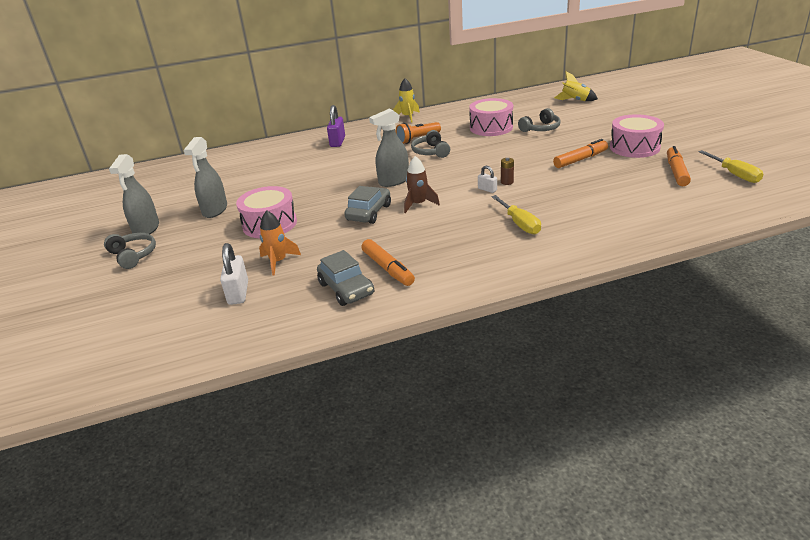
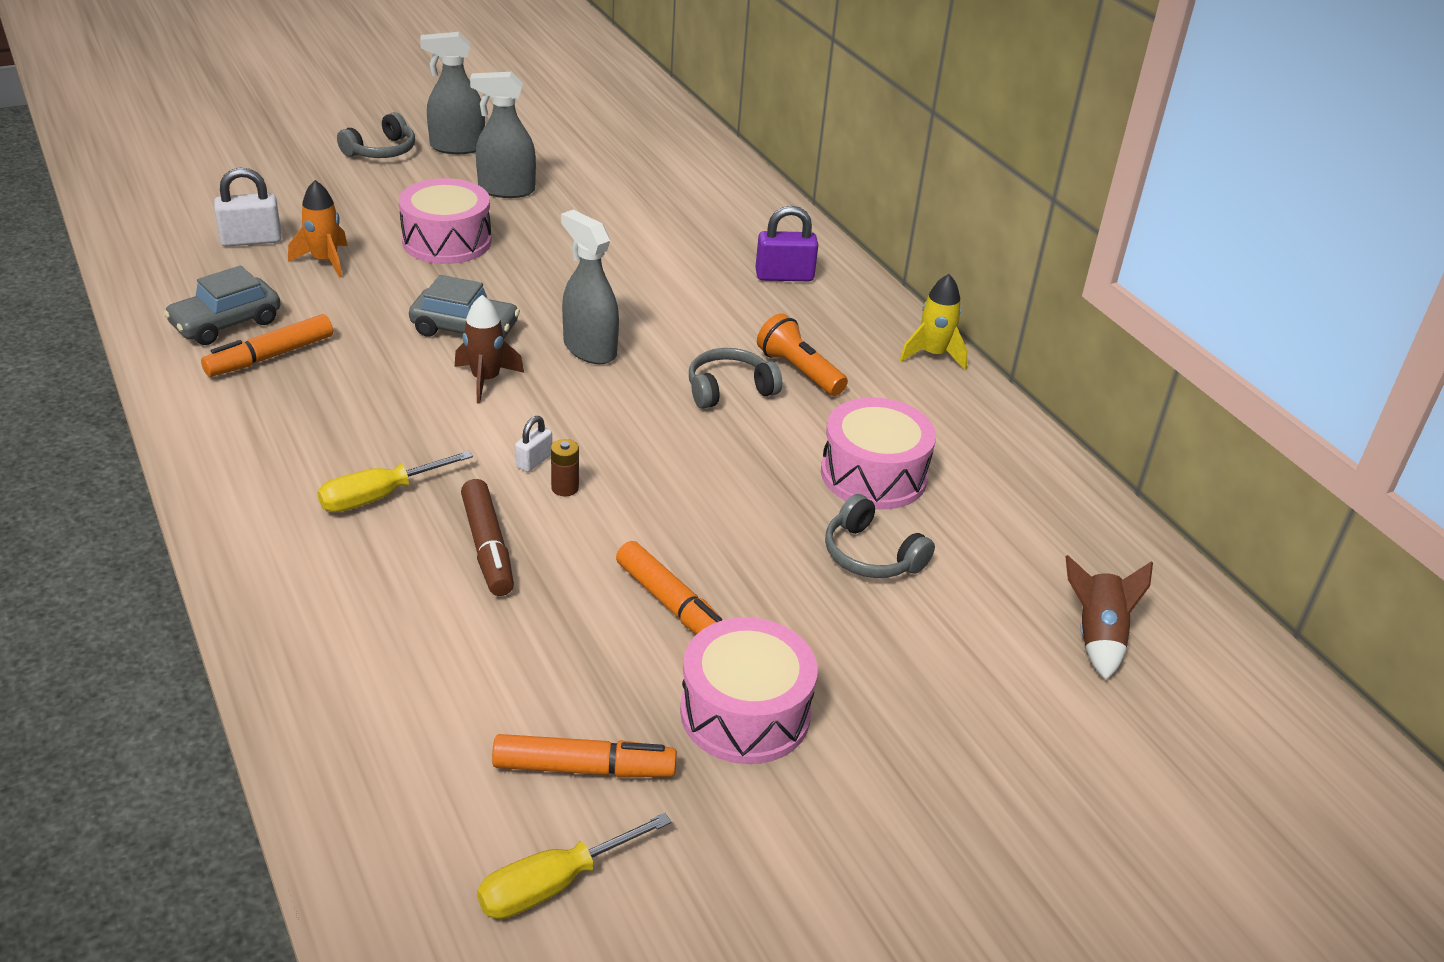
camera: 75 degrees right, 5 degrees up
(553, 196) = (487, 547): none -> brown marker
(575, 100) = (1097, 636): yellow rocket -> brown rocket

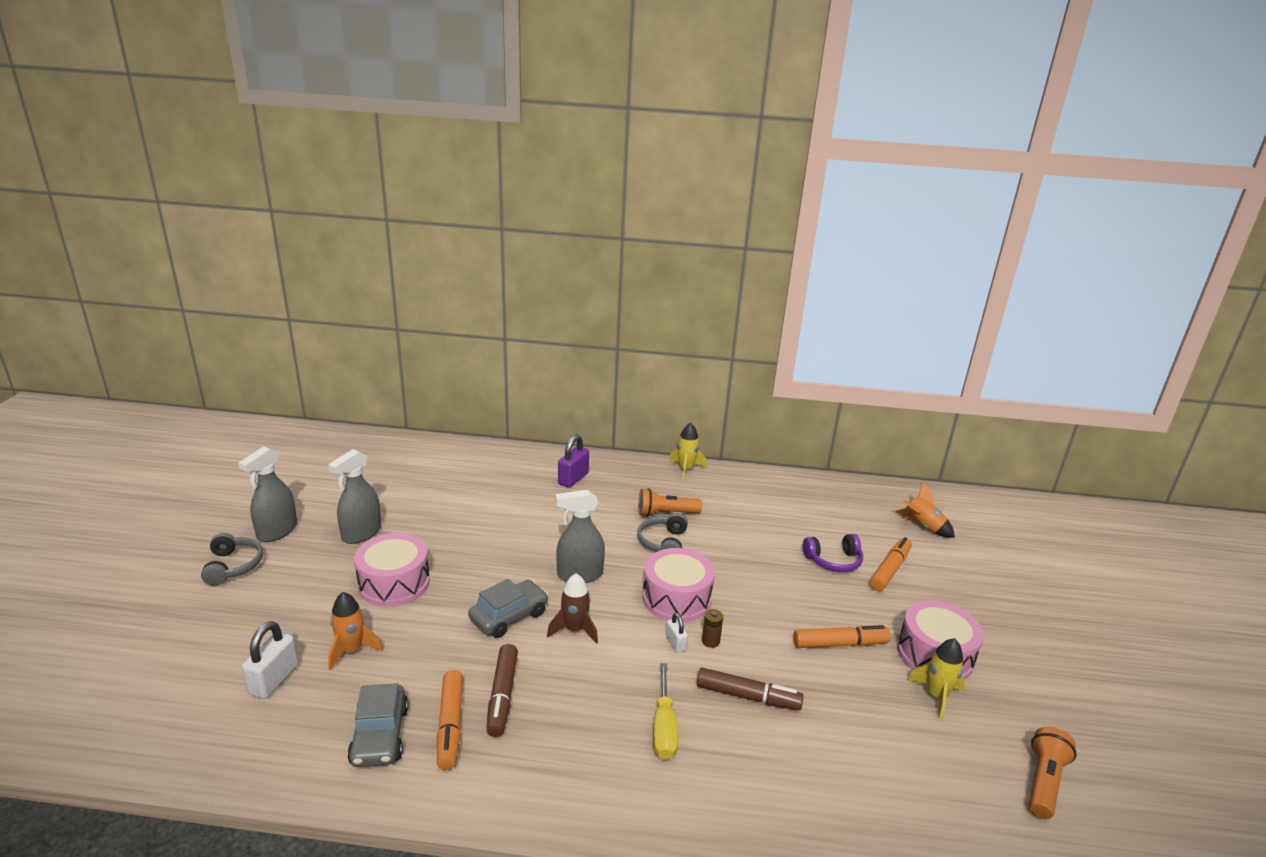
camera: 55 degrees left, 10 degrees down
(337, 371) = (502, 696): none -> brown marker
(554, 884) = (1043, 782): yellow screwdriver -> orange flashlight
(584, 768) = (958, 733): orange marker -> orange marker (890, 570)
(648, 730) = (936, 696): none -> yellow rocket
(871, 555) = (833, 561): grey headphones -> purple headphones
(873, 475) = (771, 531): pink drum -> pink drum (676, 598)
(1097, 636) = (922, 527): brown rocket -> orange rocket

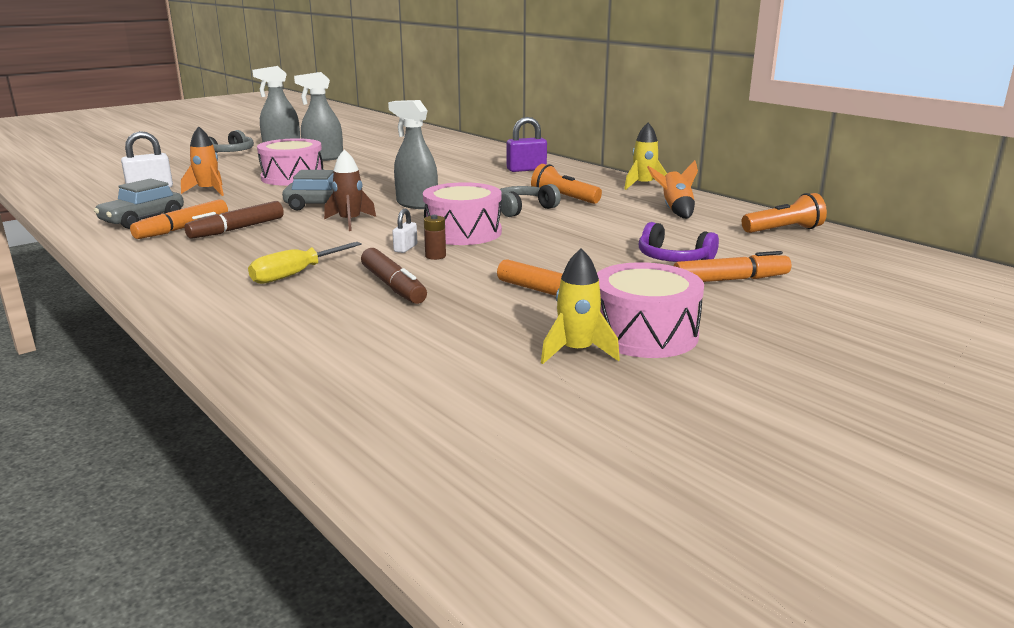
camera: 45 degrees right, 5 degrees down
(922, 527) = (854, 271): orange rocket -> orange rocket (675, 210)
(1043, 782) = (559, 442): orange flashlight -> orange flashlight (783, 230)

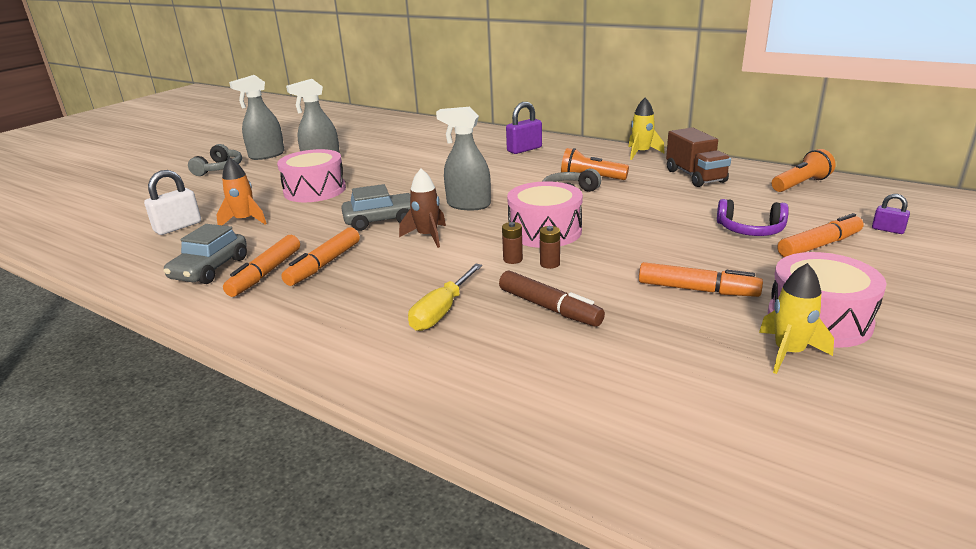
camera: 15 degrees left, 5 degrees up
(237, 229) = (324, 264): brown marker -> orange marker
(405, 248) = (513, 259): white padlock -> brown battery
(675, 210) = (695, 176): orange rocket -> brown truck
(828, 278) = (888, 230): none -> purple padlock

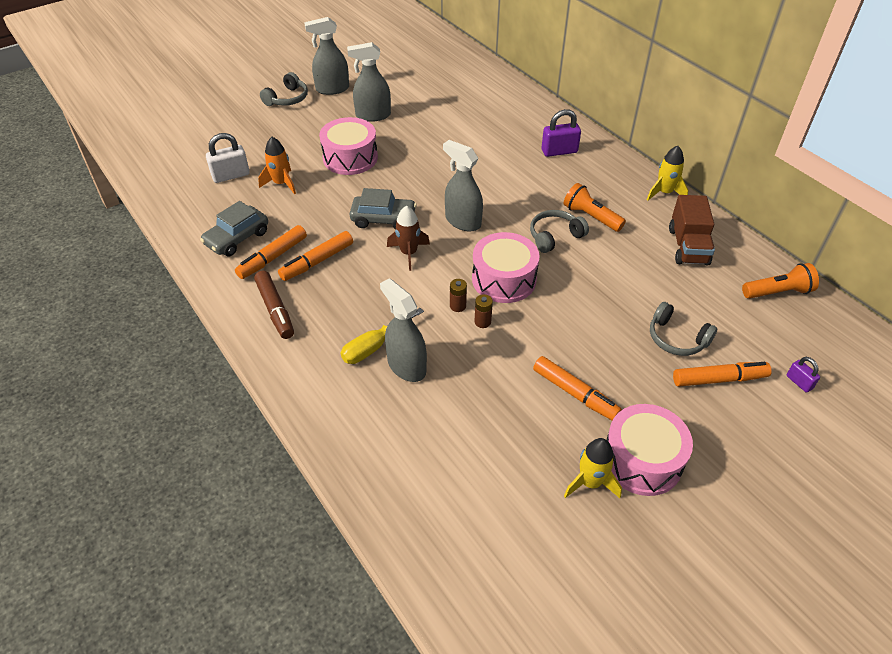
camera: 20 degrees right, 20 degrees up
(493, 317) = (406, 366): none -> grey spray bottle
(549, 308) = (451, 371): brown marker -> brown marker (275, 310)
(750, 230) = (676, 338): purple headphones -> grey headphones

